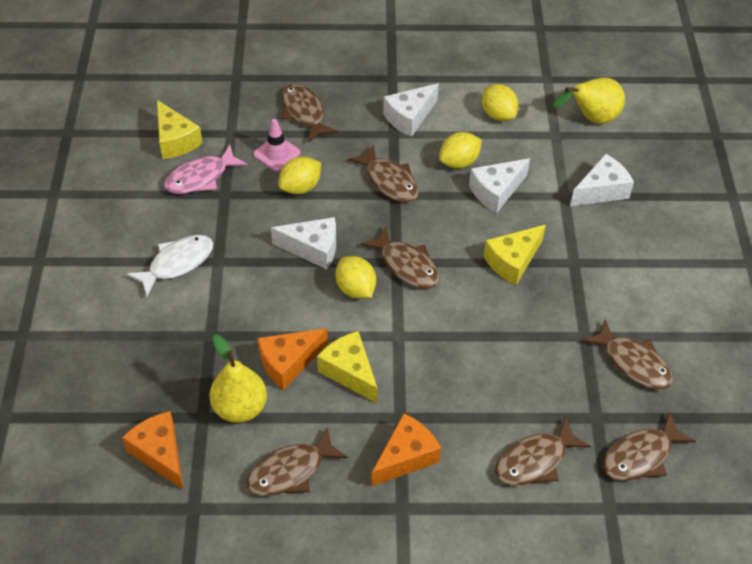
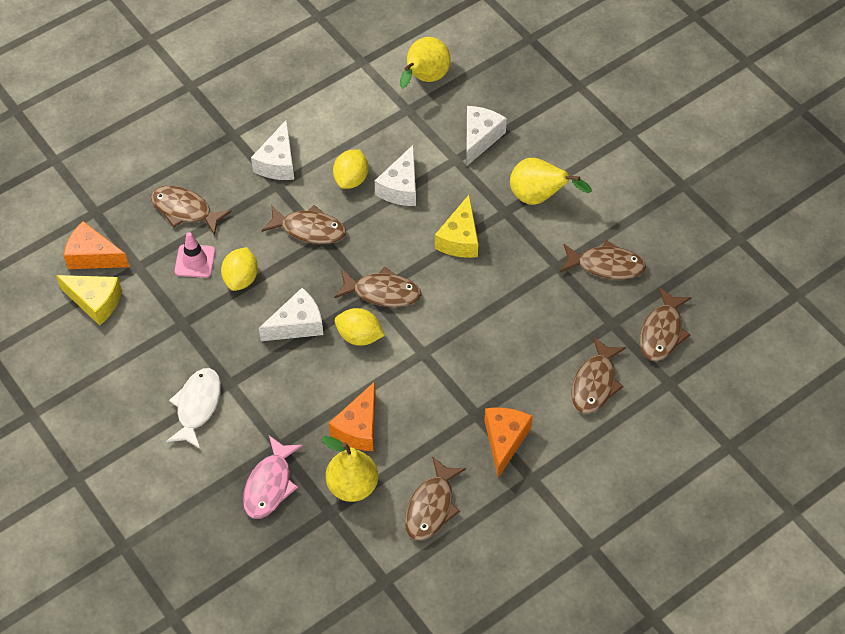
camera: 35 degrees left, 5 degrees up
(160, 453) = (323, 560): orange cheese -> orange cheese (93, 256)
(201, 177) = (148, 321): pink fish -> pink fish (269, 485)
(349, 372) = (411, 404): yellow cheese -> none
(498, 114) = (348, 118): yellow lemon -> none
(615, 268) = (539, 197): none -> yellow pear

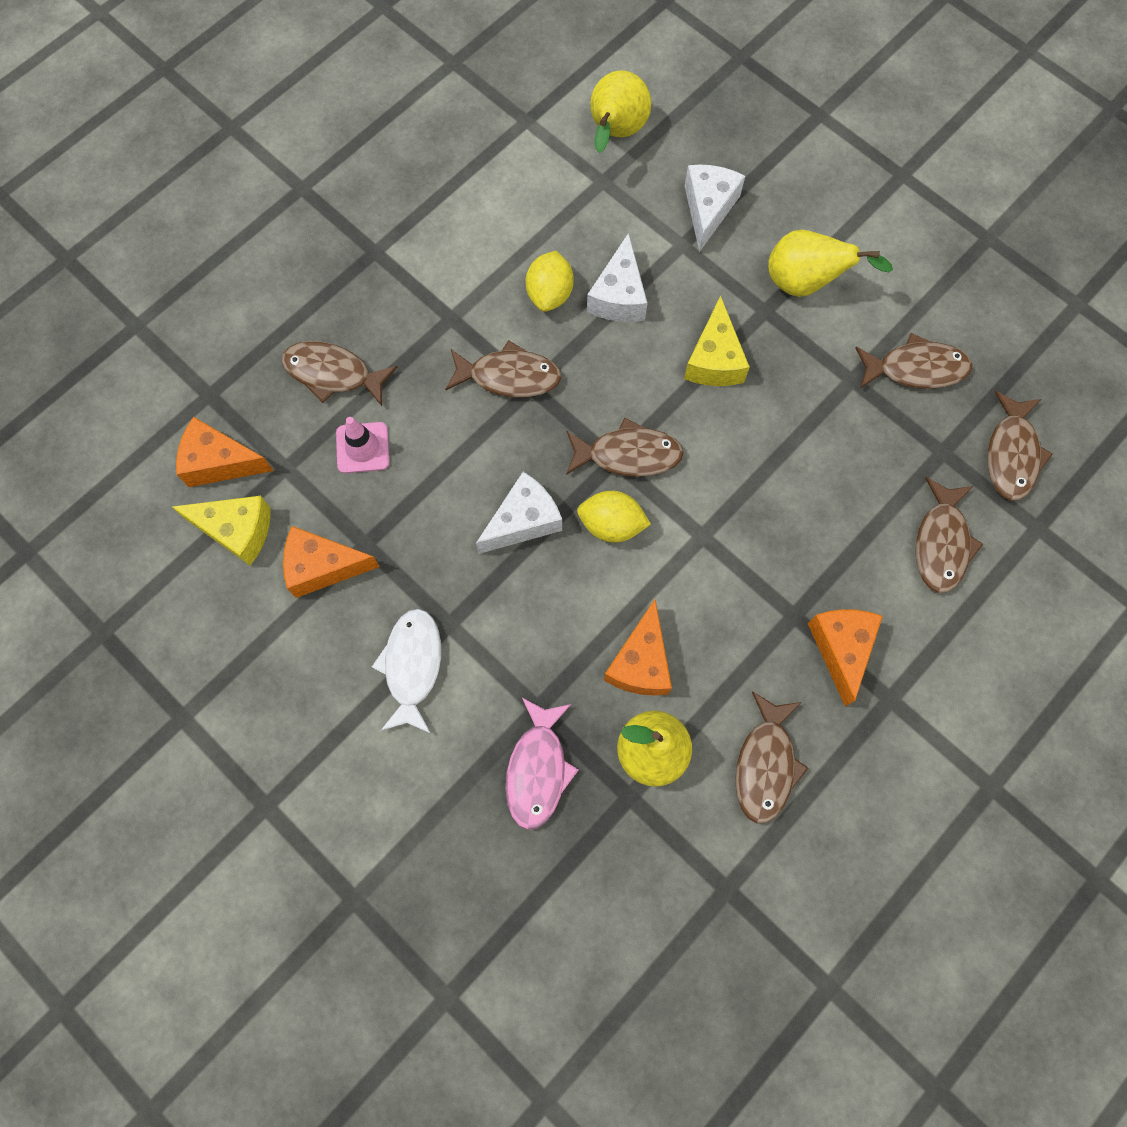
camera: 10 degrees left, 15 degrees up
(149, 333) = (323, 567): none -> orange cheese
(241, 279) = (432, 464): yellow lemon -> none
(278, 162) = (445, 284): white cheese -> none

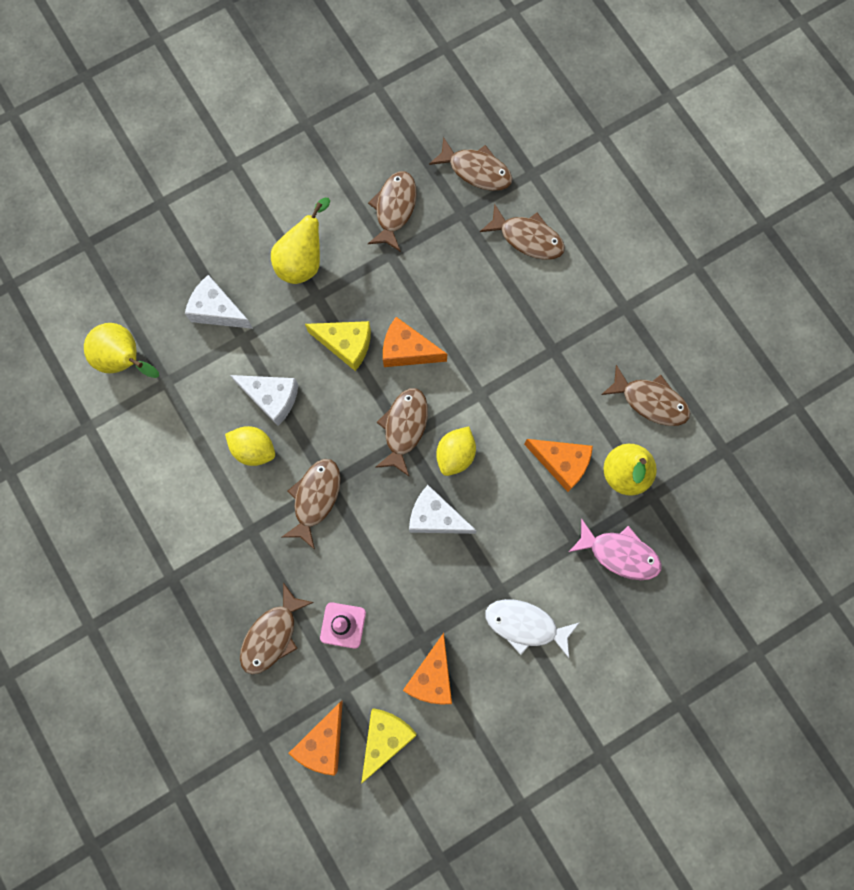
camera: 75 degrees left, 5 degrees up
(523, 521) = (435, 517): white cheese -> white cheese turned 45 degrees counterclockwise
(841, 648) = (584, 327): orange cheese -> orange cheese (407, 350)

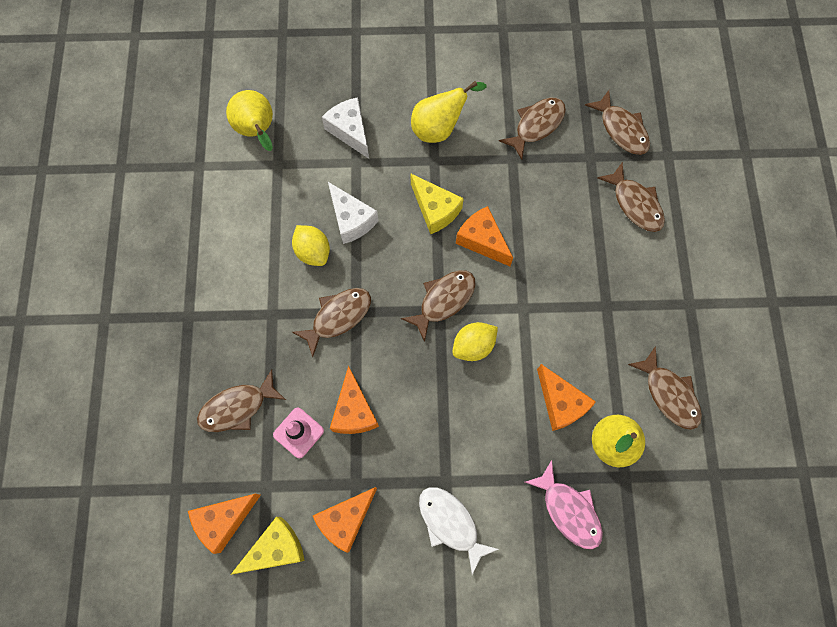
camera: 30 degrees right, 5 degrees down
(382, 576) = (354, 411): none -> orange cheese
(435, 517) = (427, 388): white cheese -> none

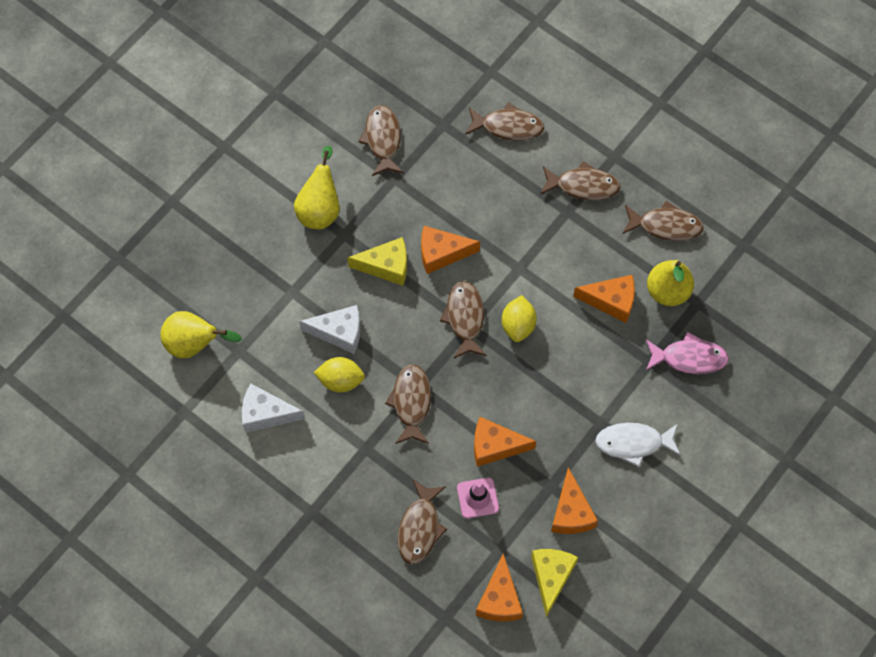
camera: 50 degrees left, 5 degrees down
(350, 131) = (260, 275): white cheese -> white cheese (266, 414)
(354, 411) = (495, 446): orange cheese -> orange cheese turned 150 degrees clockwise
(621, 129) = (441, 85): brown fish -> brown fish (583, 186)

